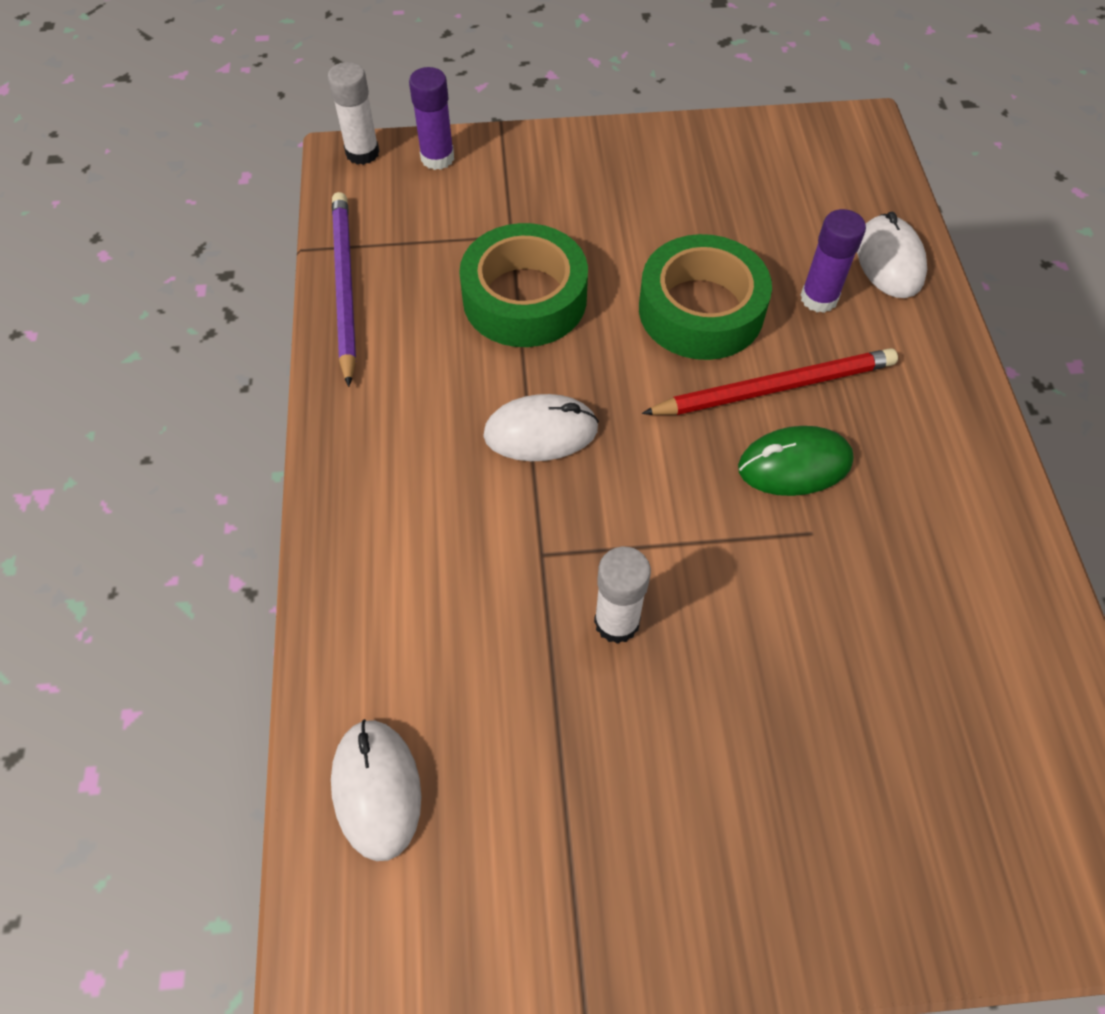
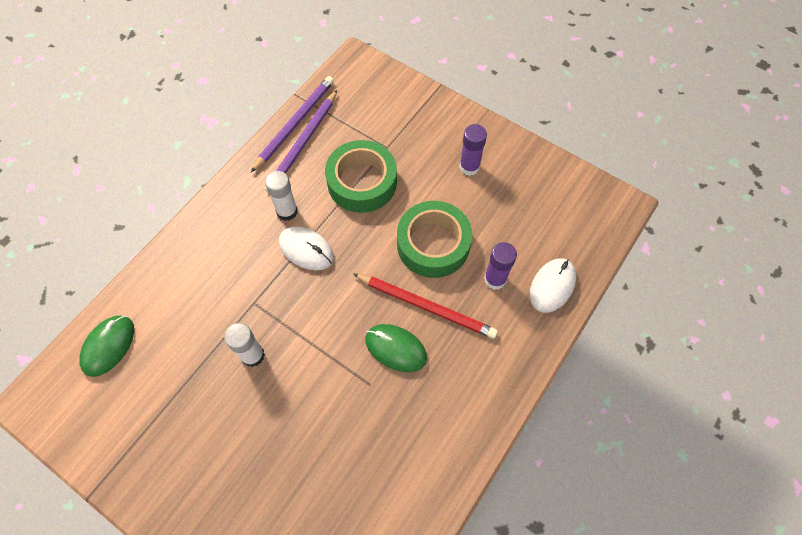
camera: 40 degrees right, 5 degrees up
(362, 153) = (364, 62): white glue stick -> white glue stick (287, 211)
(376, 789) = (108, 346): white mouse -> green mouse
(385, 303) = (303, 143): none -> purple pencil
(437, 158) = (393, 86): purple glue stick -> purple glue stick (469, 167)

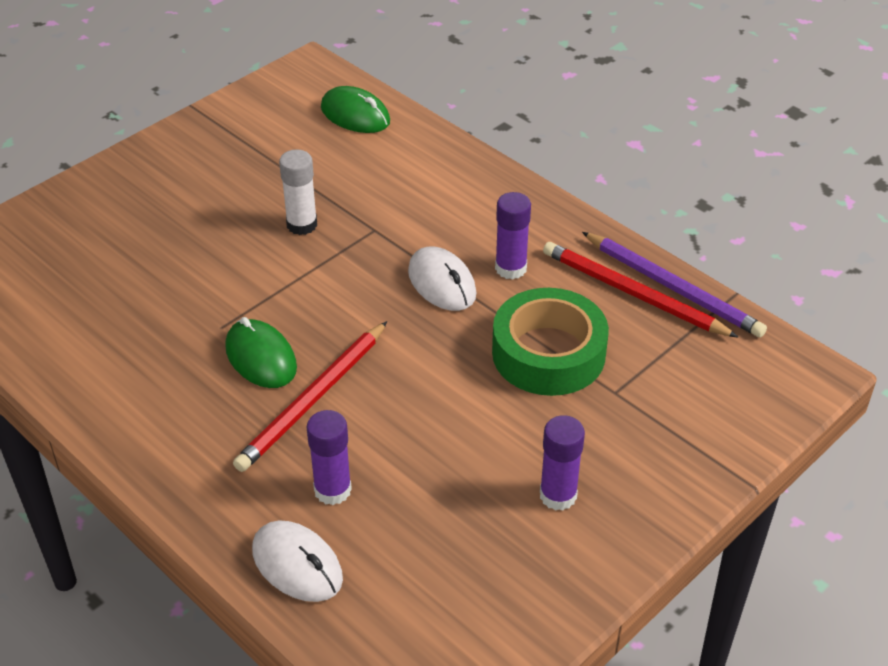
camera: 100 degrees right, 20 degrees down
(287, 211) = (510, 268): white glue stick -> purple glue stick
(303, 143) = (633, 294): purple pencil -> red pencil
(306, 250) = (442, 283): white mouse -> white mouse turned 75 degrees counterclockwise
(395, 348) = (261, 358): green mouse -> green mouse turned 75 degrees counterclockwise
(433, 244) = (415, 423): green tape -> none

